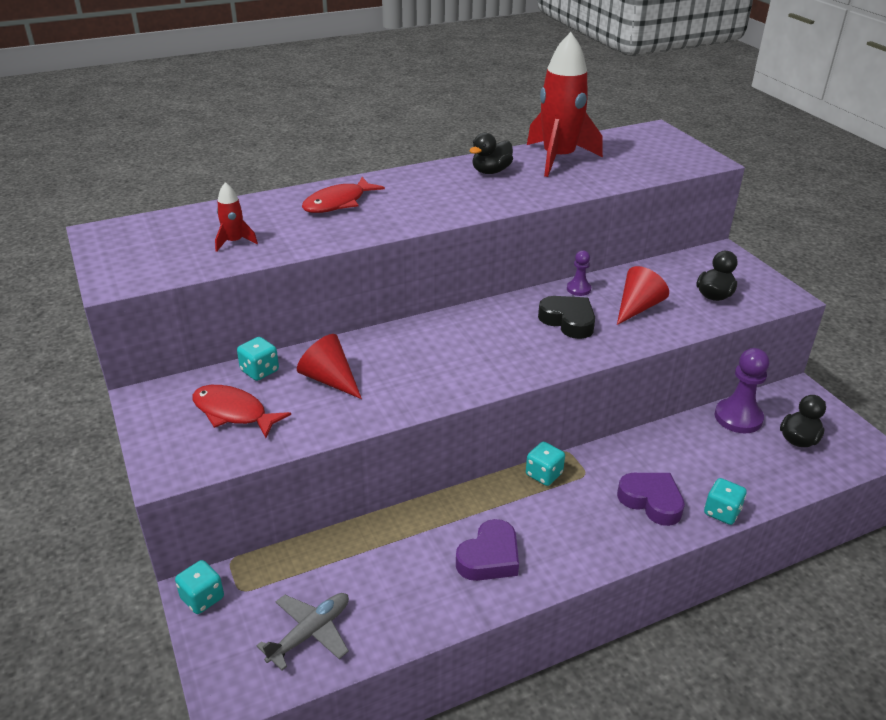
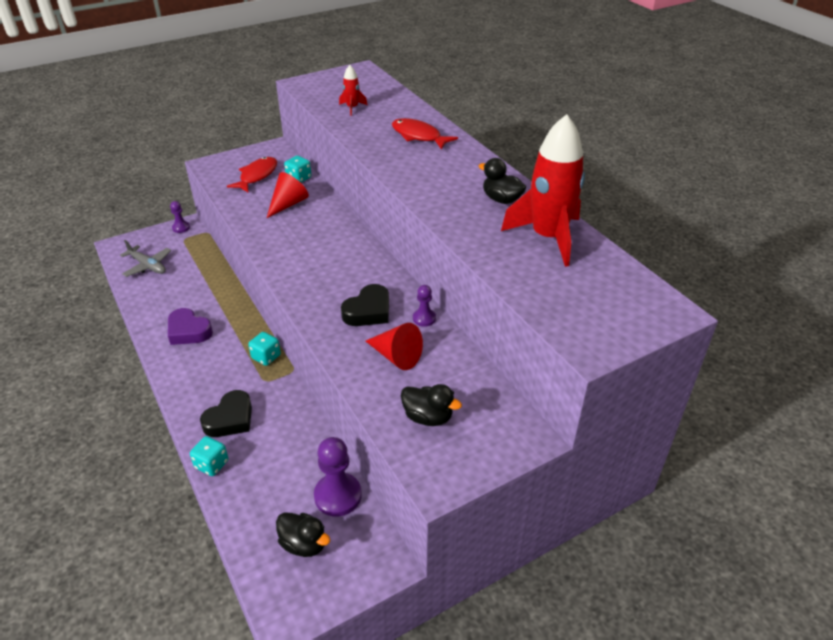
camera: 85 degrees right, 5 degrees up
(202, 598) = (181, 228): turquoise dice -> purple pawn
(651, 501) = (230, 419): purple heart -> black heart

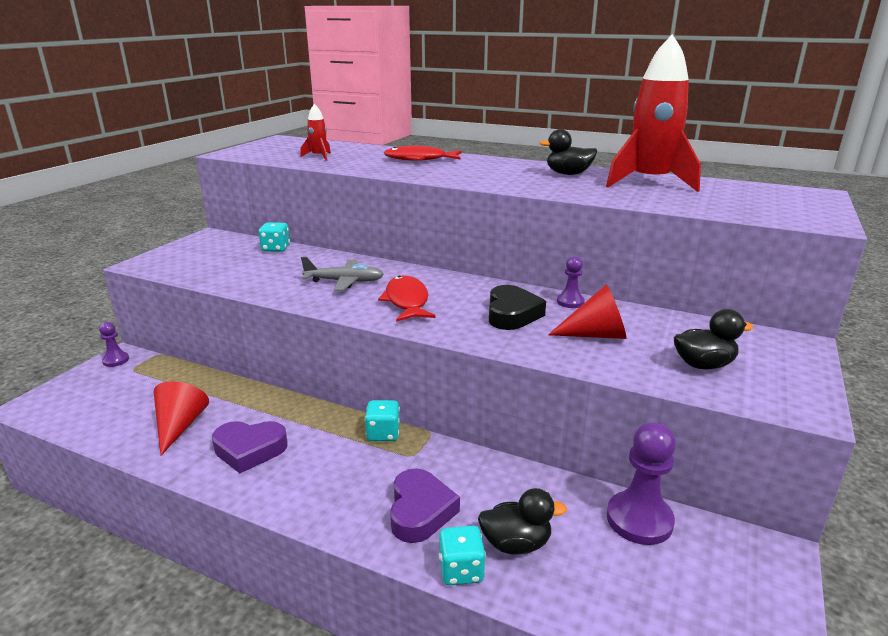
camera: 35 degrees left, 15 degrees down
(148, 266) = (107, 409): grey plane -> grey plane (345, 282)
(230, 419) = (420, 511): black heart -> purple heart
(257, 176) = (221, 258): red fish -> red fish (407, 301)
(288, 204) = (294, 268): red cone -> red cone (180, 426)
(304, 544) = (678, 588): black duck -> black duck (516, 544)

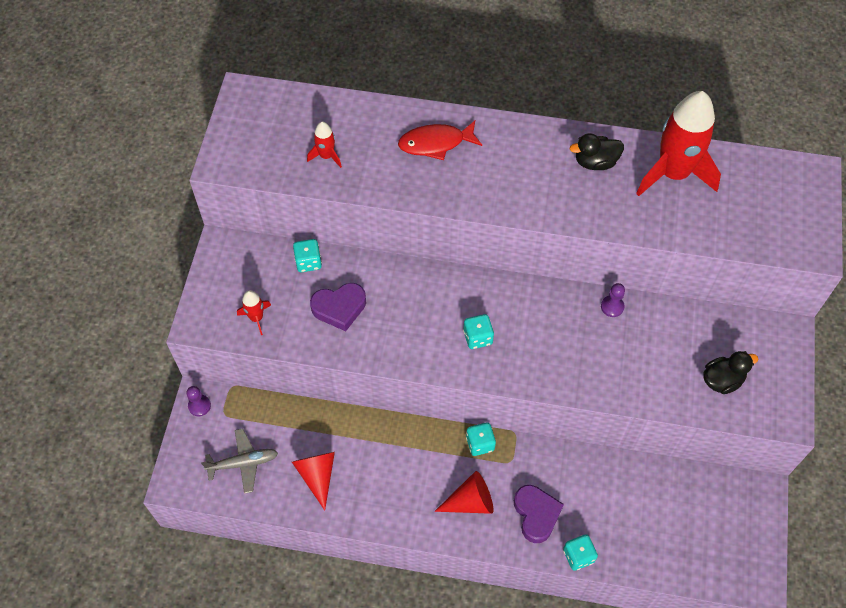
camera: 15 degrees left, 35 degrees up
(198, 267) = (256, 318): none -> red rocket
(249, 450) = (388, 487): purple heart -> purple heart (339, 308)
(345, 282) = (409, 315): grey plane -> grey plane (243, 463)
(407, 301) = (477, 337): red fish -> turquoise dice
(512, 314) = (570, 339): black heart -> none
(516, 544) = (606, 526): black duck -> none
(595, 335) = (641, 356): red cone -> red cone (470, 501)
(639, 520) = (679, 485): purple pawn -> none

